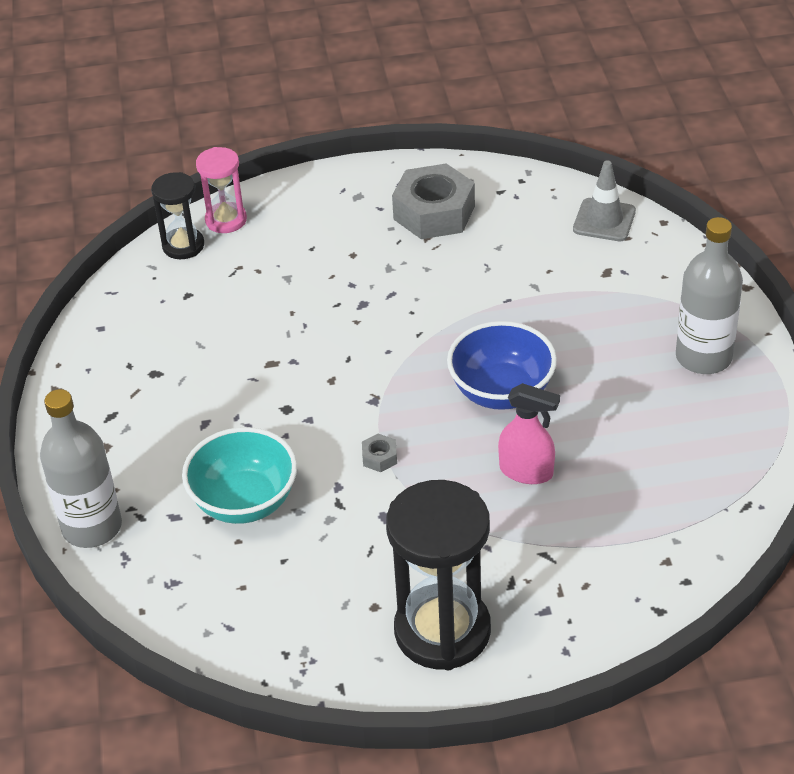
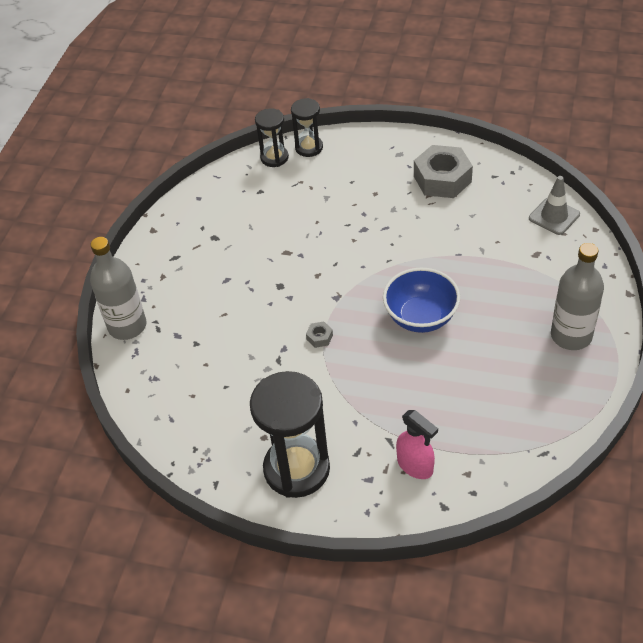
camera: 25 degrees right, 5 degrees up
(226, 220) = (309, 148): pink hourglass -> black hourglass
(244, 502) = (223, 339): turquoise bowl -> none
(526, 471) = (408, 378): pink spray bottle -> pink spray bottle (415, 466)

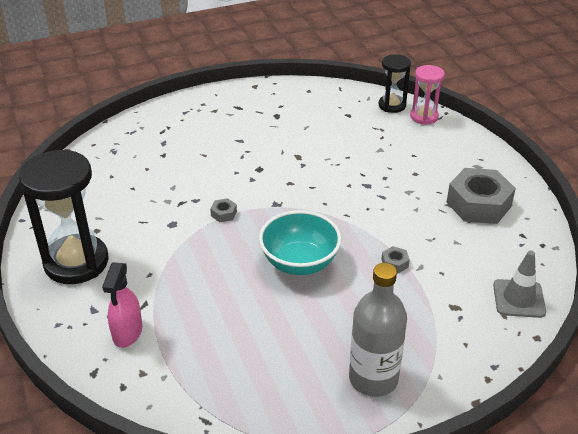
camera: 50 degrees right, 10 degrees down
(127, 326) = (152, 117): grey bottle -> none
(309, 148) = (424, 117): black hourglass -> pink hourglass
(421, 317) = (299, 263): blue bowl -> turquoise bowl
(466, 262) = (394, 263): none -> grey nut

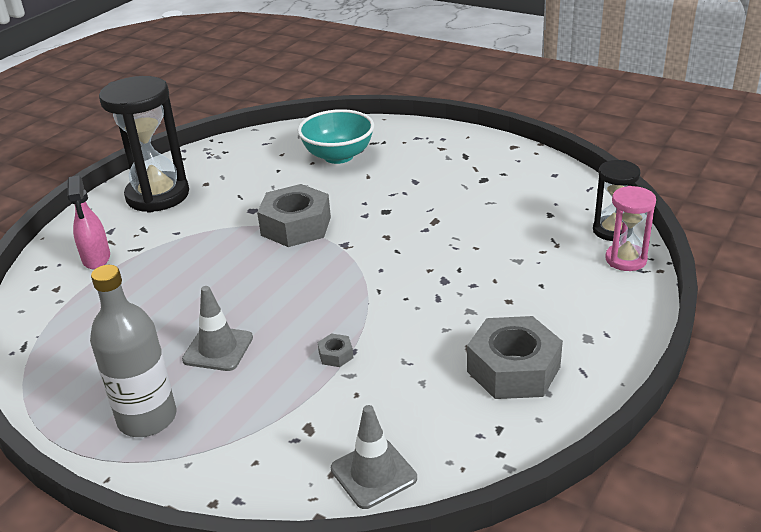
camera: 55 degrees right, 5 degrees down
(127, 333) = (96, 258): pink spray bottle -> pink spray bottle turned 75 degrees counterclockwise
(223, 214) = (296, 226): grey nut -> grey nut, size x2.45
(299, 263) = (272, 298): turquoise bowl -> turquoise bowl (338, 156)
(330, 313) = (218, 349): none -> grey traffic cone

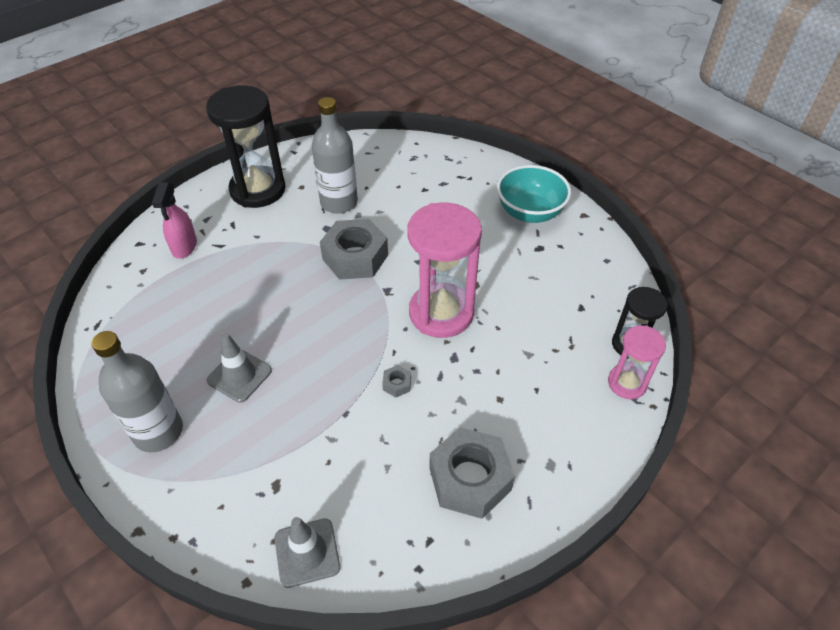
camera: 15 degrees right, 15 degrees up
(254, 187) = (339, 202): none -> grey bottle
(336, 355) = (329, 413): grey nut -> grey nut (397, 384)
(338, 156) = (423, 185): turquoise bowl -> turquoise bowl (529, 212)
(411, 249) = (441, 313): none -> pink hourglass

